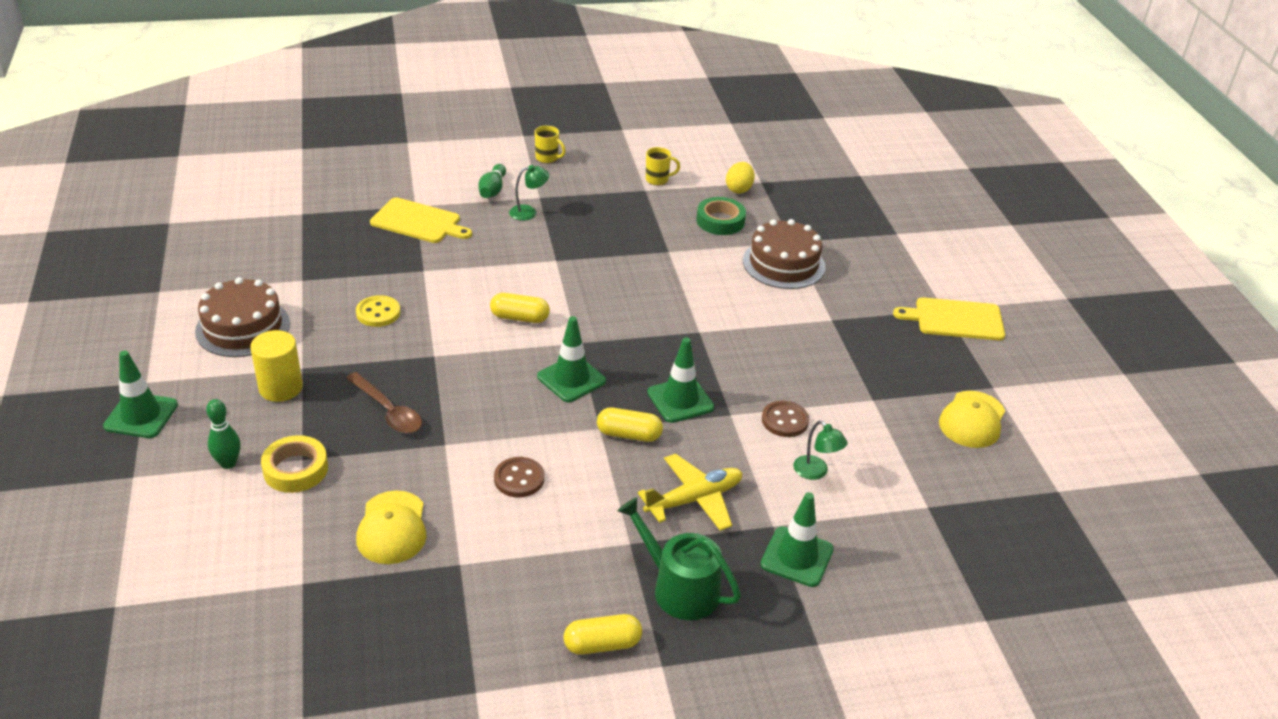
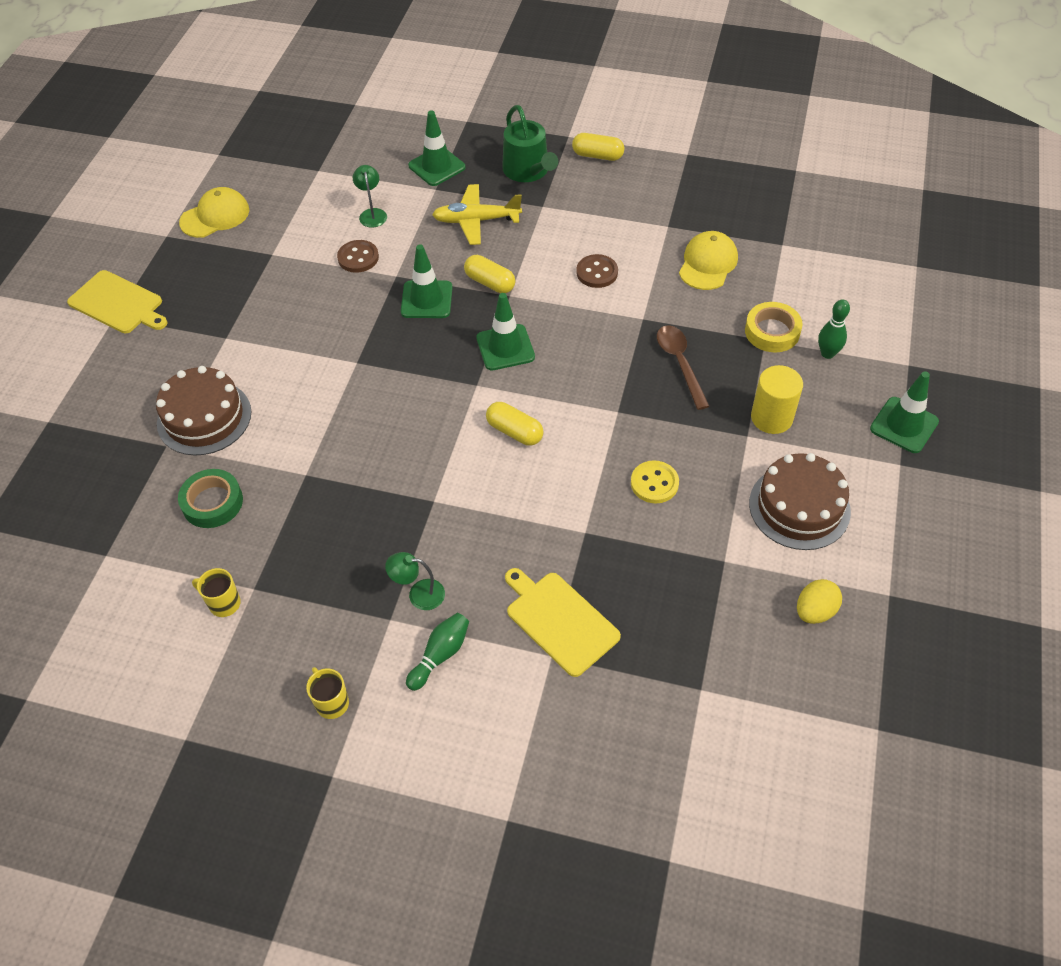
camera: 150 degrees left, 15 degrees up
(739, 189) = (143, 551): yellow egg -> yellow egg (815, 611)

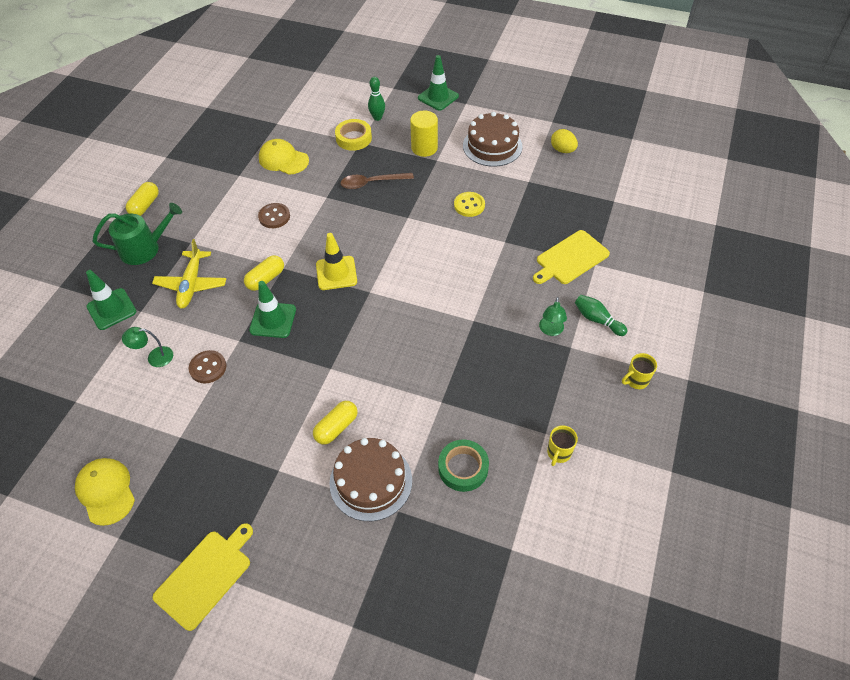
camera: 85 degrees left, 0 degrees up
(505, 347) = (336, 273): green traffic cone -> yellow traffic cone
(515, 431) = (417, 272): yellow capsule -> yellow capsule (336, 427)

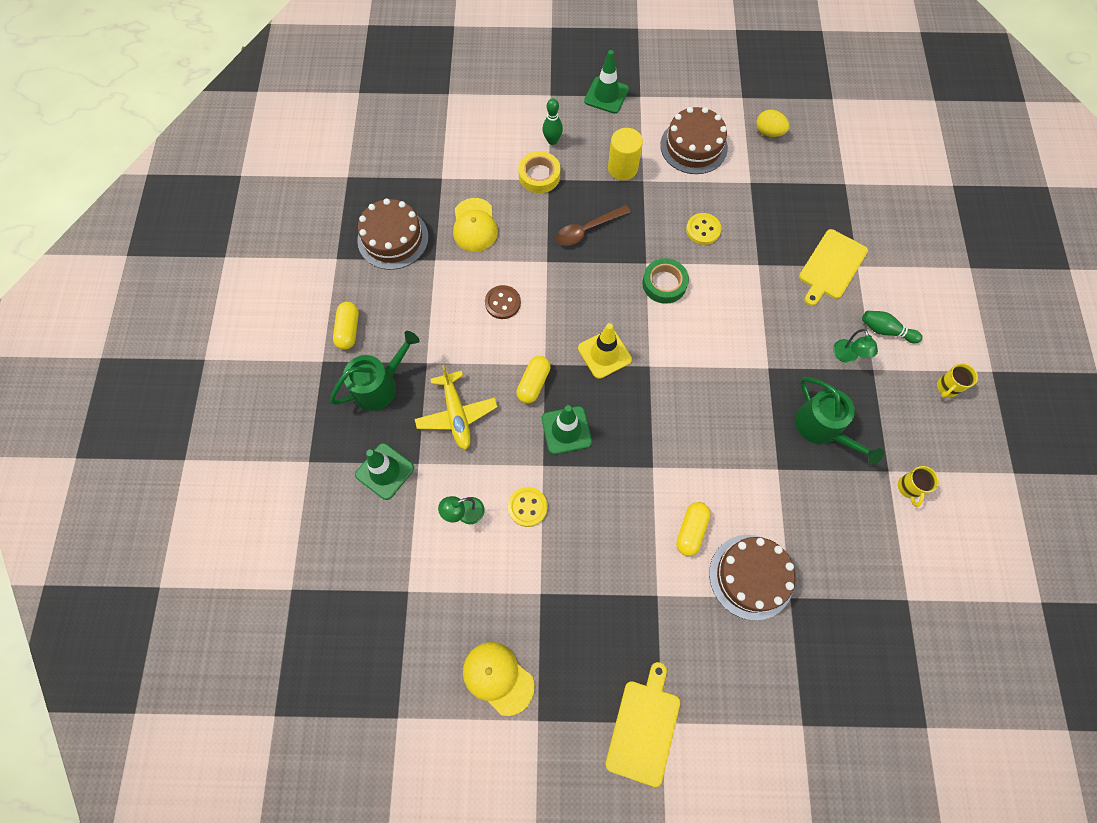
camera: 20 degrees left, 15 degrees up
(208, 368) = (527, 507): brown button -> yellow button
(215, 154) = (393, 238): none -> brown cake
(283, 159) = (474, 225): yellow cap -> yellow cap turned 105 degrees counterclockwise
(463, 468) = (829, 533): green tape -> green tape (664, 284)
(499, 380) = (822, 428): none -> green watering can

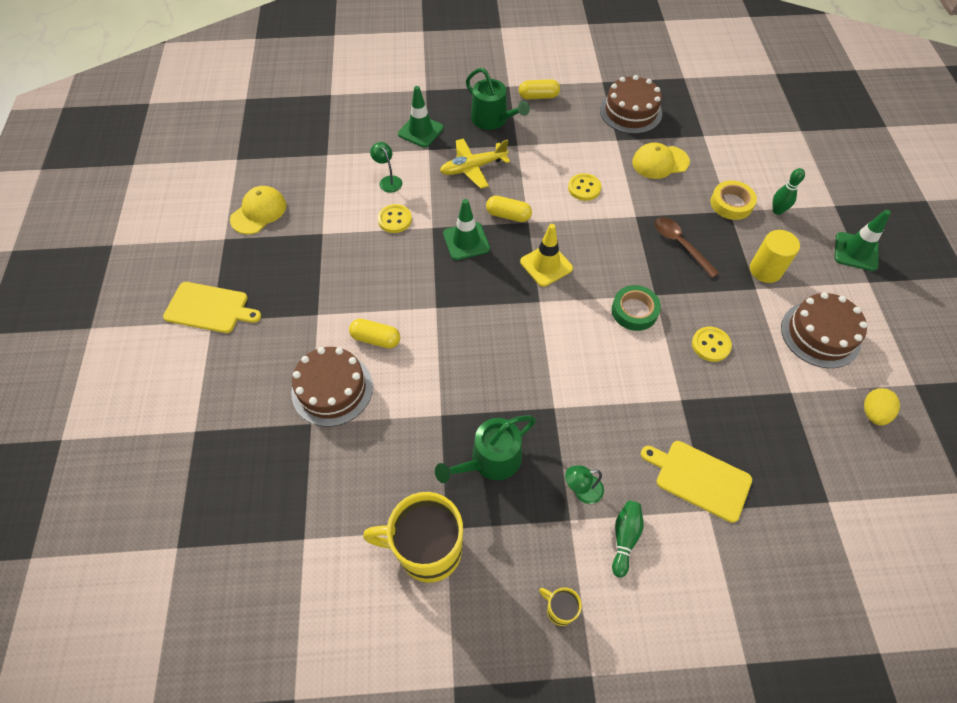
camera: 85 degrees right, 10 degrees down
(502, 303) = (584, 188): brown button -> yellow button
(909, 488) = (427, 550): yellow mug -> yellow mug, size x2.28

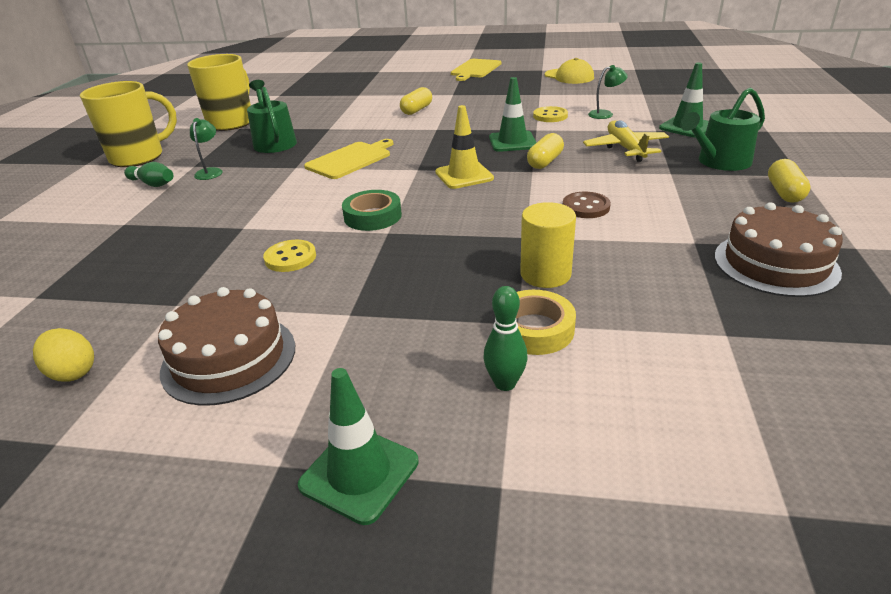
camera: 105 degrees right, 25 degrees down
(332, 389) = (381, 99): brown cake -> none
(559, 609) = (139, 157): yellow mug -> yellow mug, size x2.28
(584, 188) = (586, 207): yellow button -> brown button
(660, 162) = (642, 273): yellow cap -> none
(680, 245) = (460, 263): brown spoon -> none
(699, 479) = (155, 224): yellow cutting board -> yellow cutting board (350, 159)
(765, 270) = (377, 332): yellow cylinder -> yellow cylinder (545, 274)

